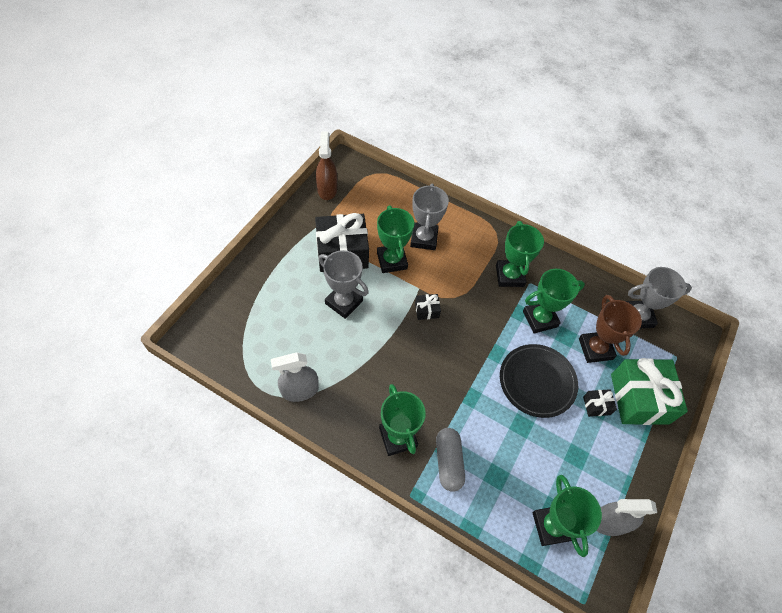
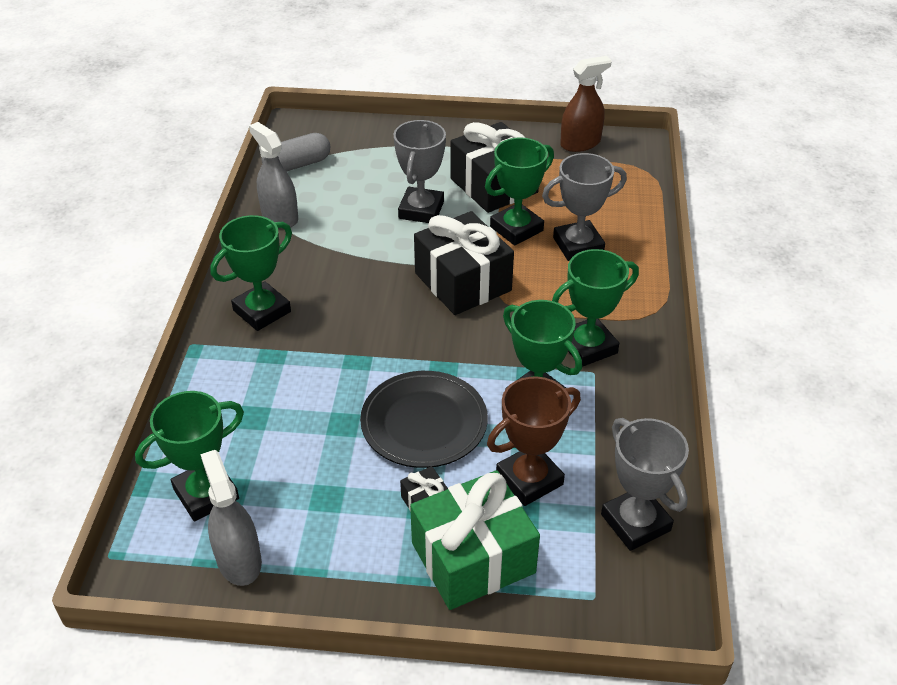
camera: 70 degrees right, 15 degrees down
(426, 310) = (462, 282): black gift -> black gift, size x2.31
(448, 462) = (250, 365): grey capsule -> grey capsule (297, 165)

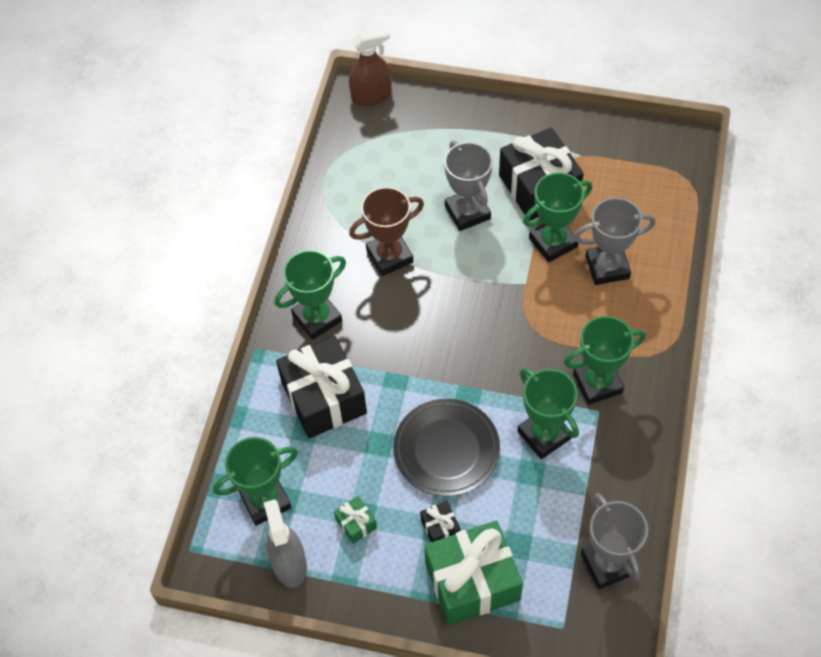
camera: 10 degrees right, 15 degrees up
(279, 216) = (337, 209): grey spray bottle -> none
(297, 165) = (357, 146): grey capsule -> none
(321, 508) = (356, 523): none -> green gift
(421, 210) = (467, 212): grey trophy -> grey trophy turned 45 degrees counterclockwise
(462, 282) = (496, 301): black gift -> black gift (324, 398)
(529, 479) = (527, 513): brown trophy -> brown trophy (389, 256)
(580, 143) = (630, 139): brown spray bottle -> brown spray bottle (371, 96)

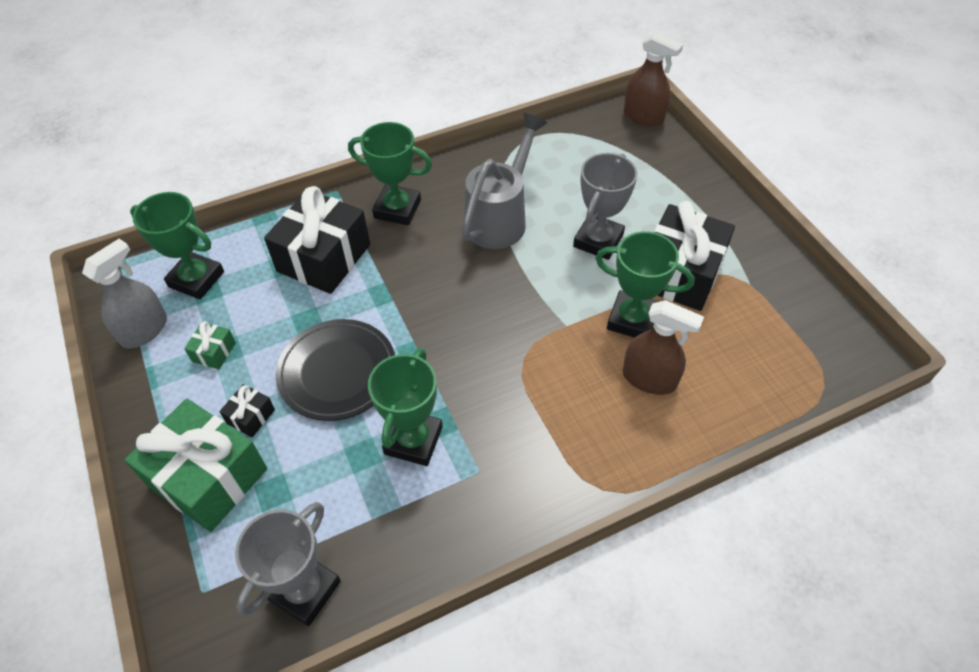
camera: 50 degrees right, 5 degrees down
(389, 256) = (501, 217): brown trophy -> grey watering can
(597, 383) = (509, 451): green trophy -> none
(607, 267) = (649, 379): grey trophy -> brown spray bottle

